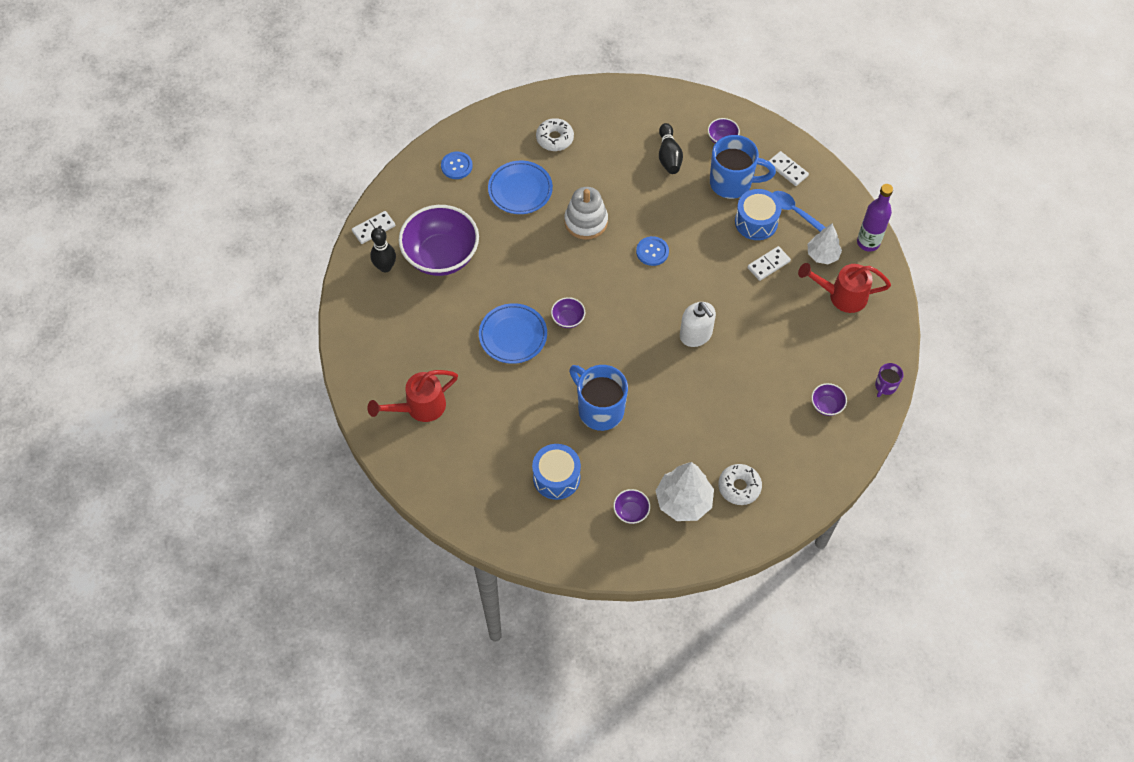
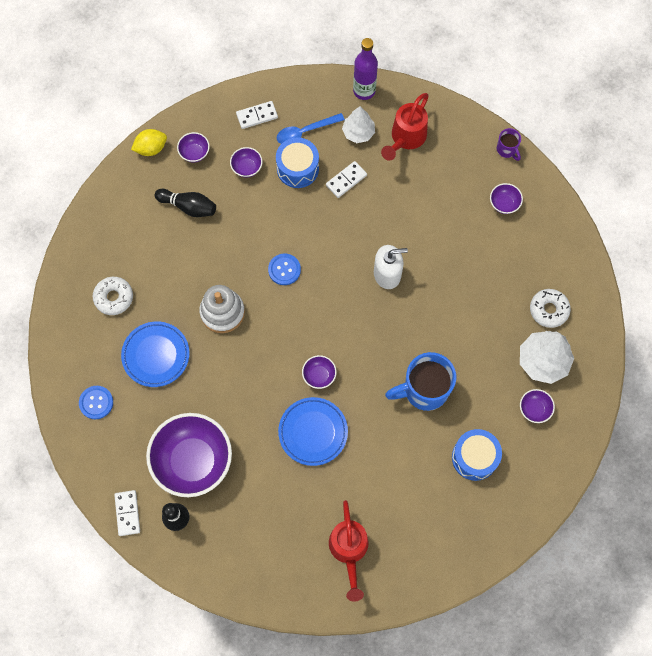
camera: 65 degrees left, 10 degrees up
(706, 106) = (151, 148): none -> yellow lemon
(732, 183) = (247, 167): blue mug -> purple bowl
(768, 264) = (346, 180): white domino -> white domino turned 60 degrees clockwise

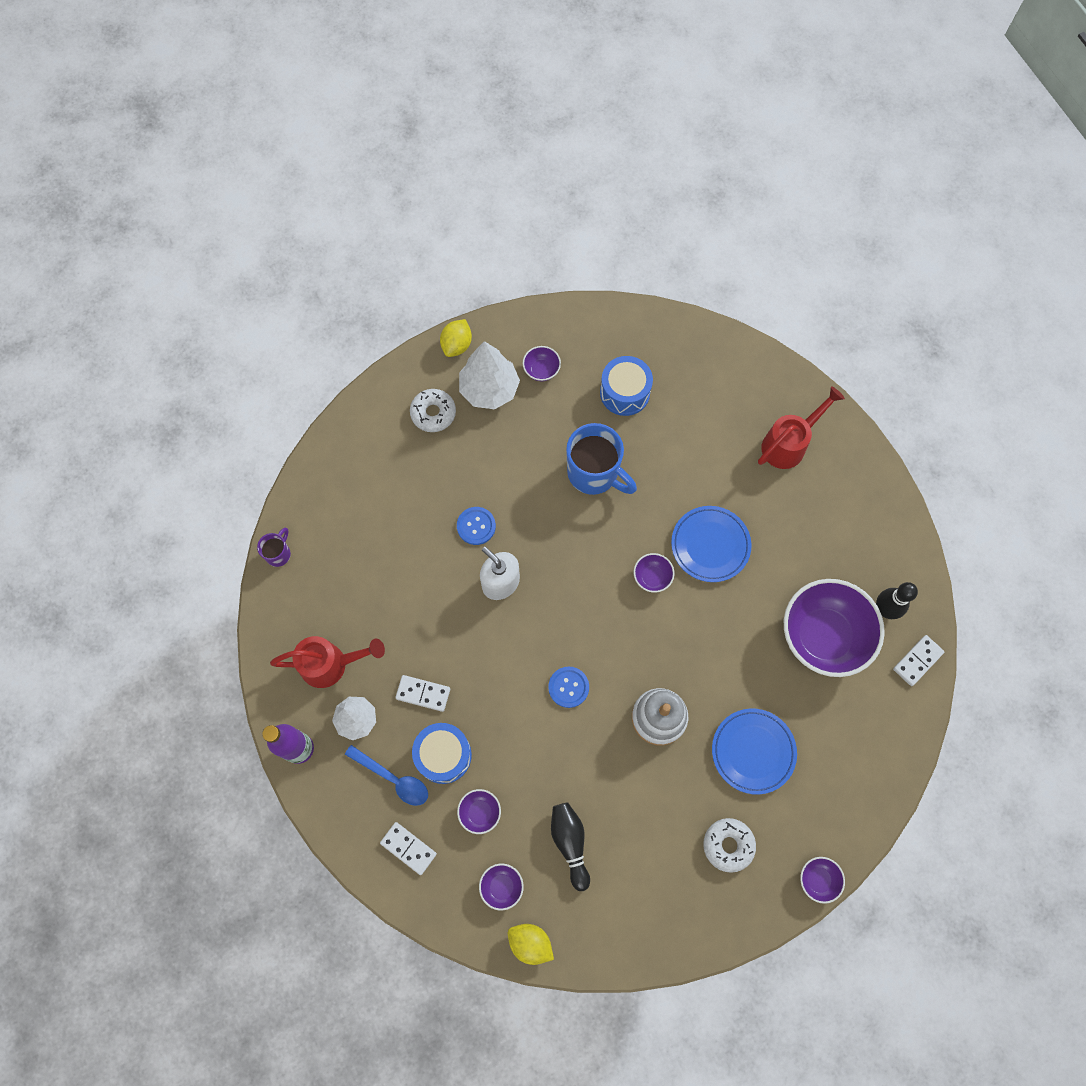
camera: 125 degrees left, 0 degrees up
(96, 402) = (845, 775): blue button -> blue button (476, 526)
(504, 204) = (344, 519): purple bowl -> purple bowl (818, 879)
(596, 362) = (457, 345): none -> yellow lemon

